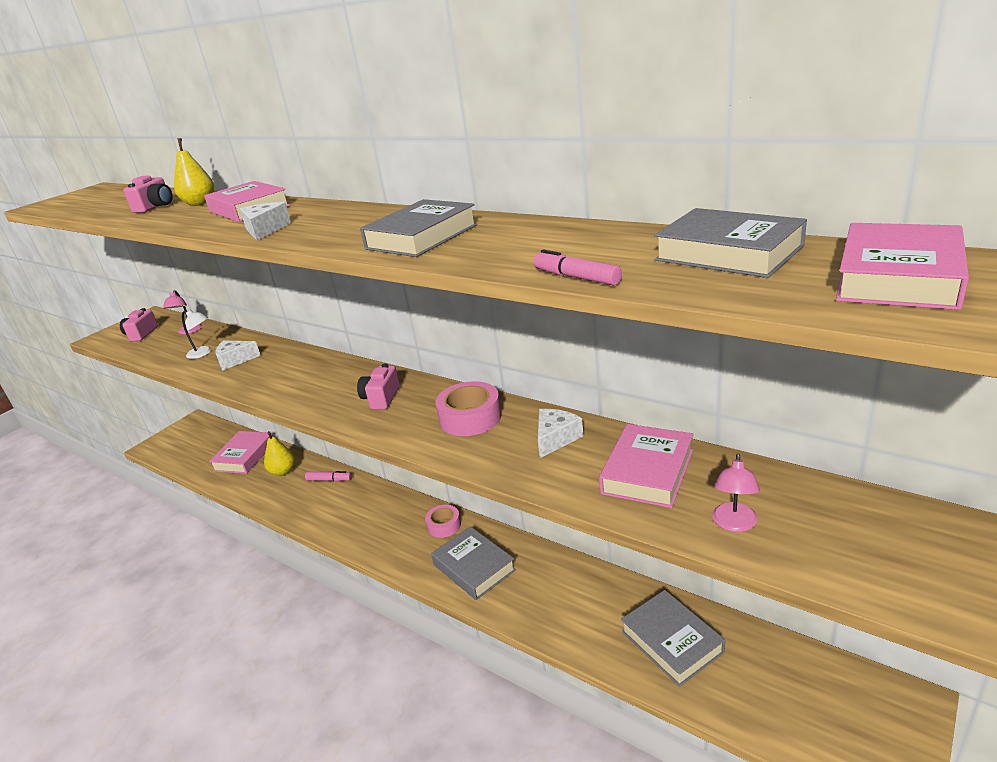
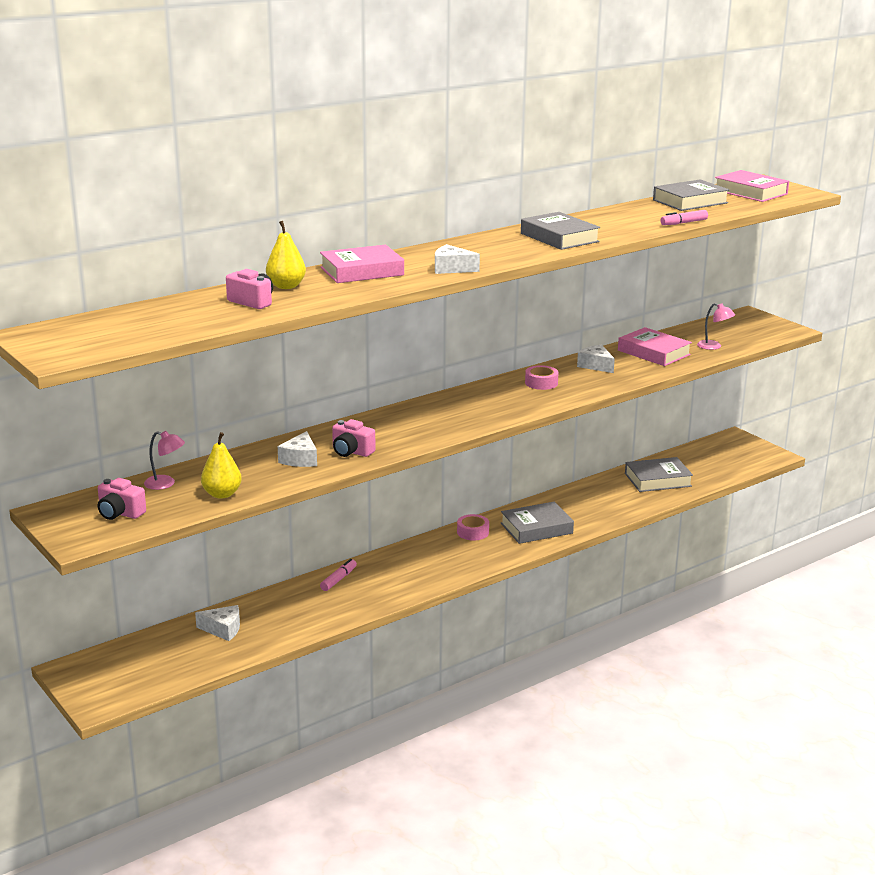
camera: 75 degrees left, 5 degrees down
(203, 353) = (253, 475): white lamp -> none
(244, 456) = (223, 629): pink book -> white cheese
(283, 471) = (289, 605): yellow pear -> yellow pear (222, 494)
(381, 398) = (474, 406): pink camera -> pink camera (351, 451)
(470, 418) = (541, 383): pink tape -> pink tape, size x0.66

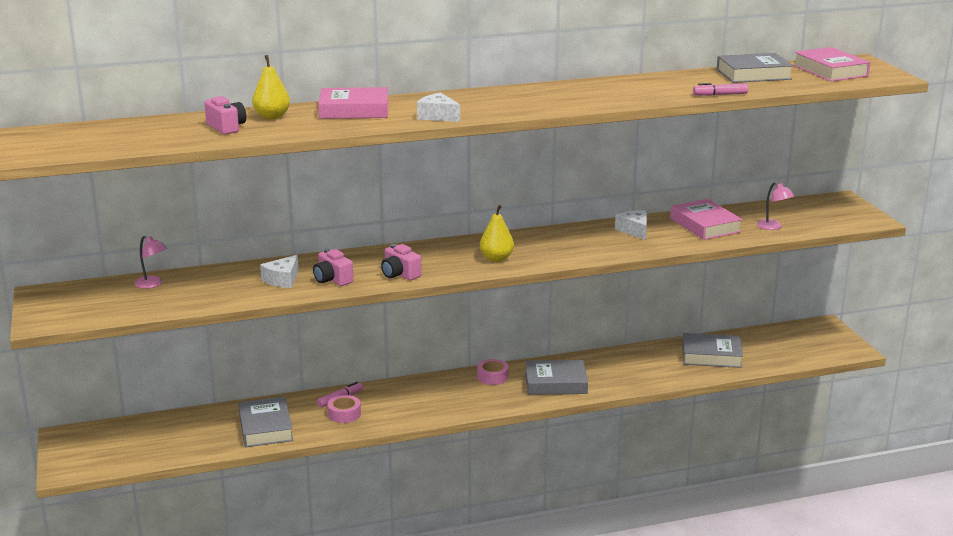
camera: 20 degrees right, 0 degrees up
(120, 513) = (93, 304): pink camera -> pink camera (400, 274)
(222, 494) = (189, 301): yellow pear -> yellow pear (496, 259)
(223, 629) = (210, 425): white cheese -> none
(541, 383) = (565, 240): pink tape -> pink tape (344, 414)
(559, 237) = (576, 97): grey book -> grey book (265, 427)

